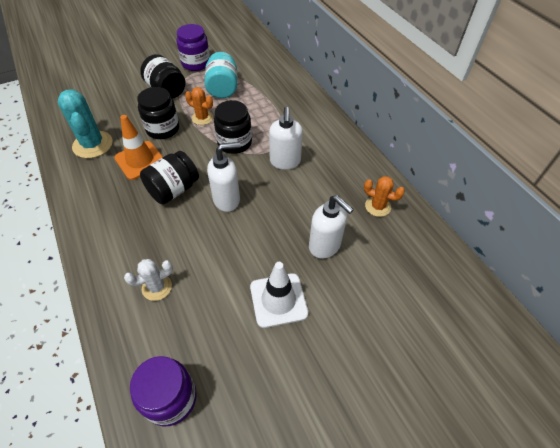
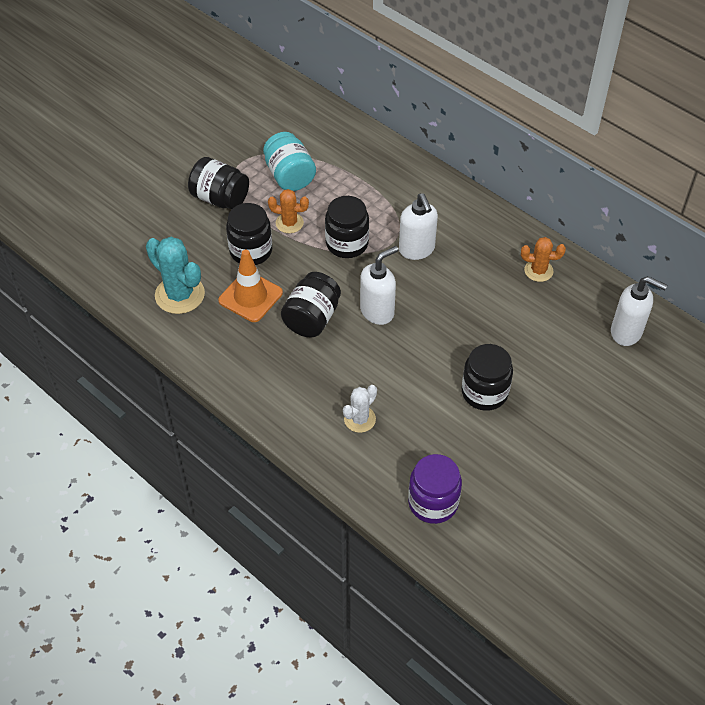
camera: 20 degrees left, 0 degrees up
(196, 63) = (233, 149): purple jar -> none
(278, 300) = (484, 392): white traffic cone -> black jar
(325, 246) = (504, 328): white soap dispenser -> white soap dispenser (626, 332)

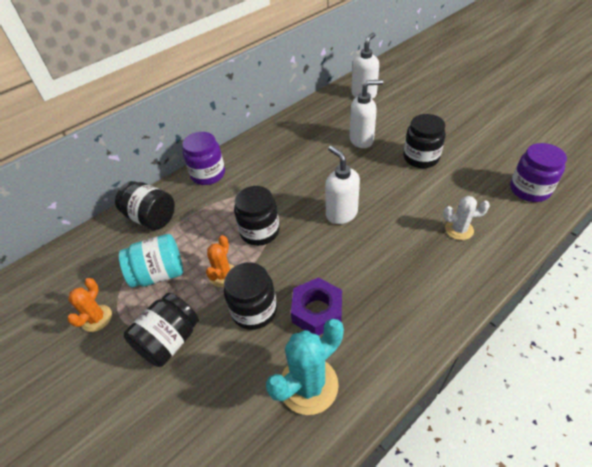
camera: 80 degrees left, 5 degrees down
(250, 297) = (317, 311): orange traffic cone -> purple nut
(312, 318) = (347, 260): black jar -> black jar (151, 218)
(359, 419) = (459, 229): white cactus -> white cactus turned 45 degrees counterclockwise
(417, 250) = (275, 187): white soap dispenser -> white soap dispenser (362, 140)
(432, 187) = (208, 174): none -> purple jar
(538, 271) = (307, 126): orange cactus -> orange cactus (96, 318)

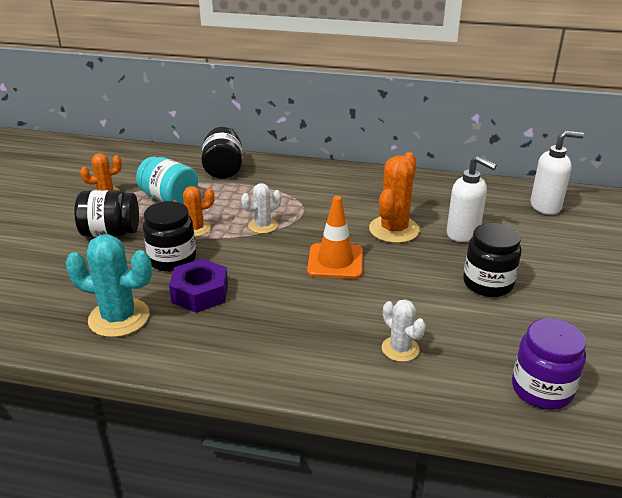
camera: 50 degrees right, 15 degrees down
(208, 174) = (303, 171): purple jar -> none
(260, 231) = (263, 226): black jar -> white cactus
(329, 167) = (394, 230): none -> orange cactus
(341, 214) = (335, 261): white soap dispenser -> orange traffic cone

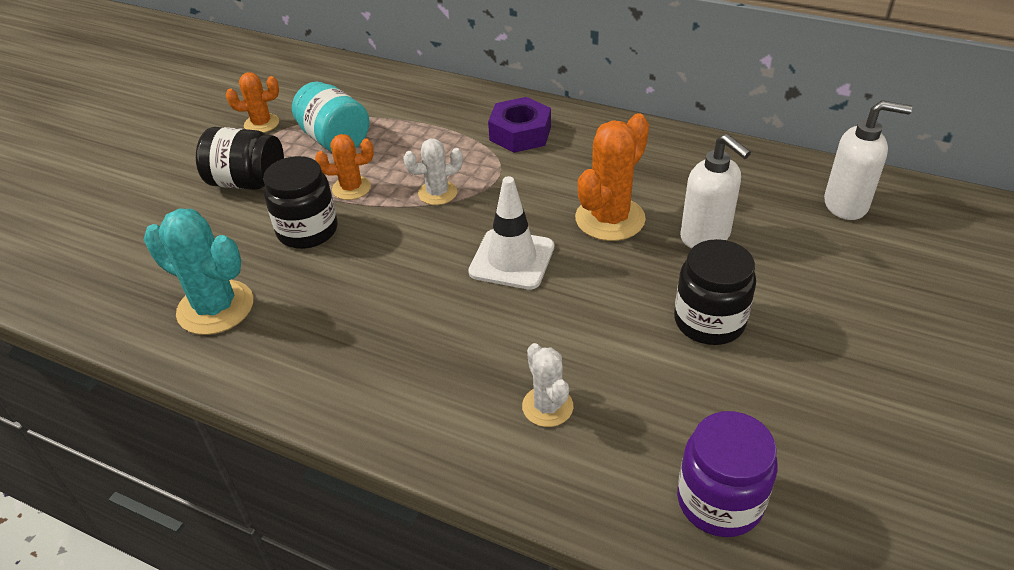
camera: 15 degrees right, 10 degrees up
(200, 293) = (323, 285): purple nut -> purple nut (520, 133)
(223, 169) = (418, 100): black jar -> none
(335, 261) = (512, 259): orange traffic cone -> white traffic cone

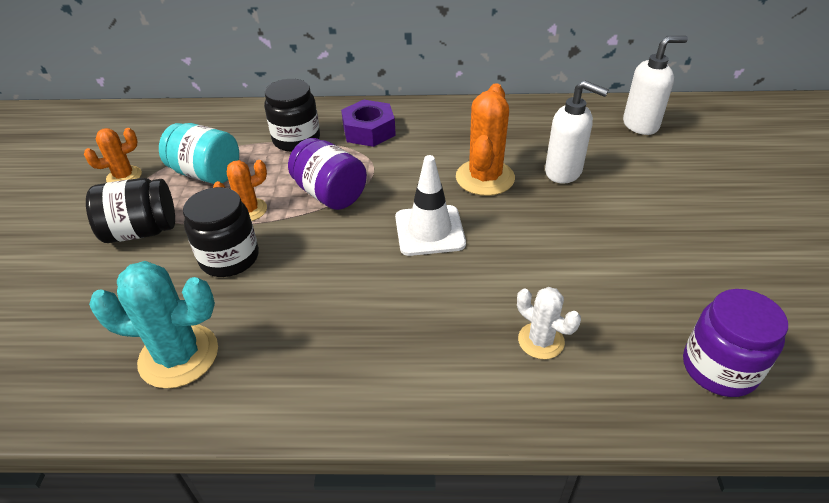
camera: 25 degrees left, 0 degrees up
(437, 193) = (330, 194): white cactus -> purple jar
(709, 321) = (611, 233): black jar -> black jar (296, 139)

